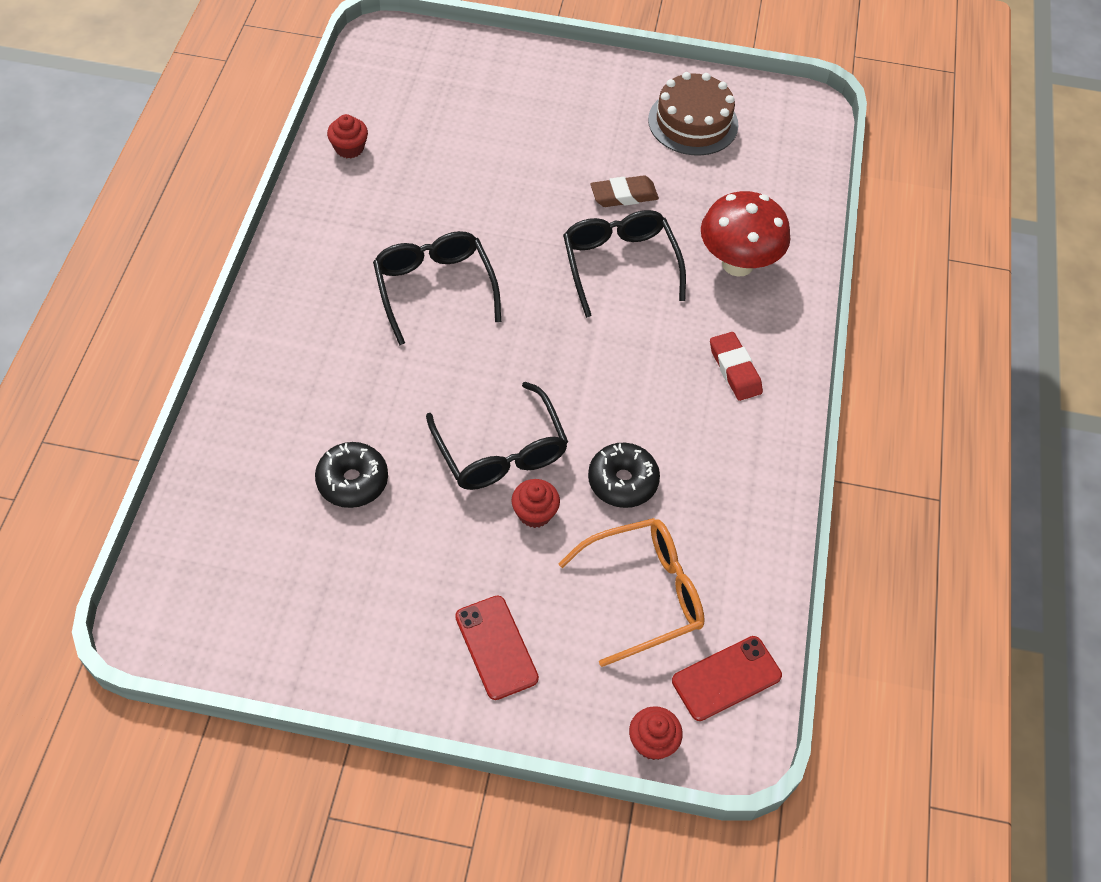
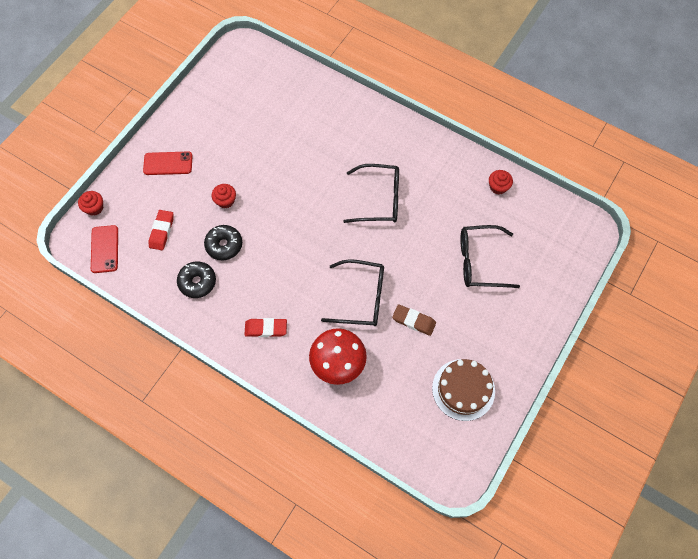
camera: 115 degrees right, 10 degrees up
(352, 481) = (277, 132): black donut -> black donut (197, 282)
(500, 451) = (266, 197): black glasses -> black glasses (480, 261)
(624, 195) = (413, 321): brown eraser -> brown eraser turned 75 degrees counterclockwise
(644, 594) = (162, 231): orange glasses -> red eraser

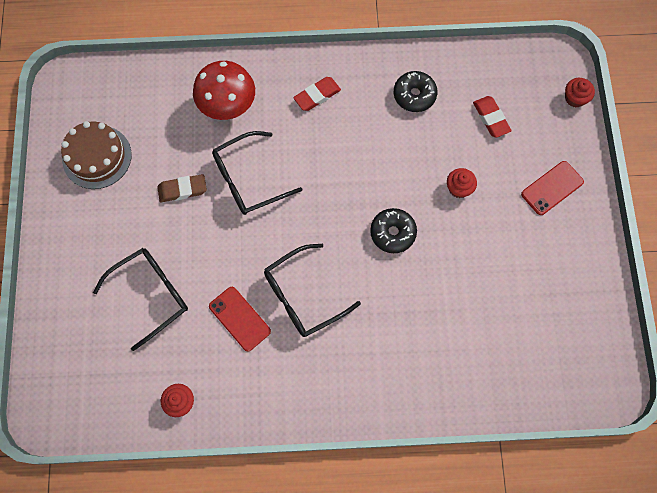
camera: 145 degrees right, 5 degrees up
(105, 249) = (526, 69): red phone -> red phone (239, 319)
(224, 245) = (420, 144): black donut -> black donut (392, 233)

